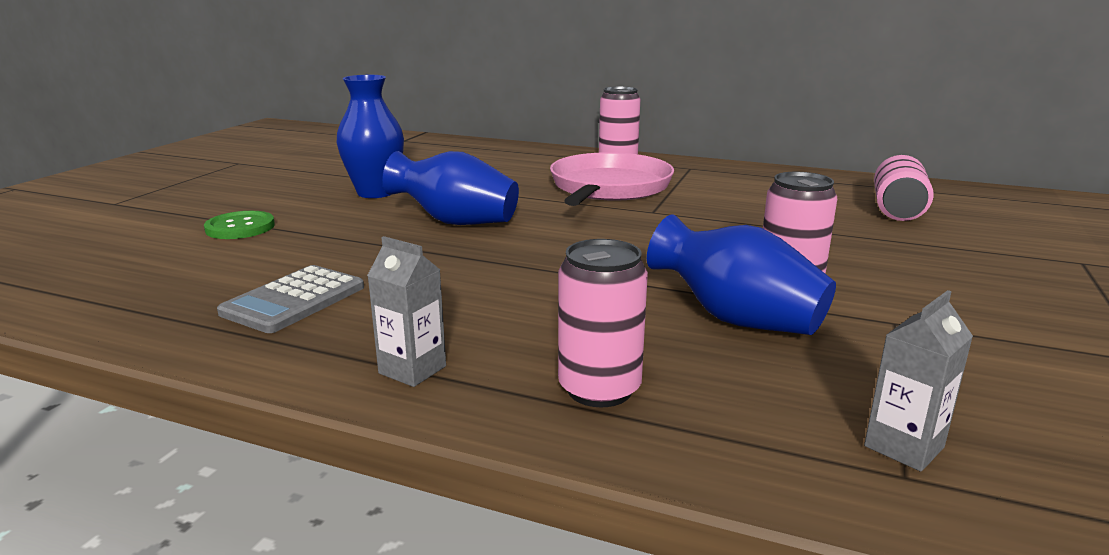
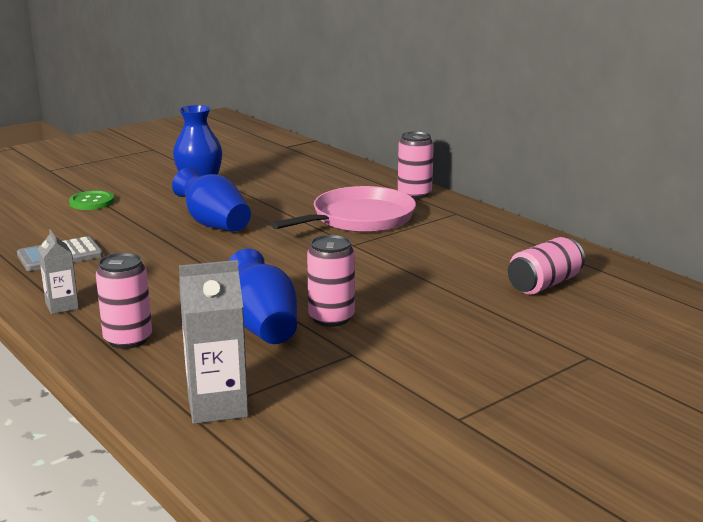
camera: 30 degrees right, 0 degrees up
(904, 447) = (217, 406): grey carton -> grey carton, size x1.64

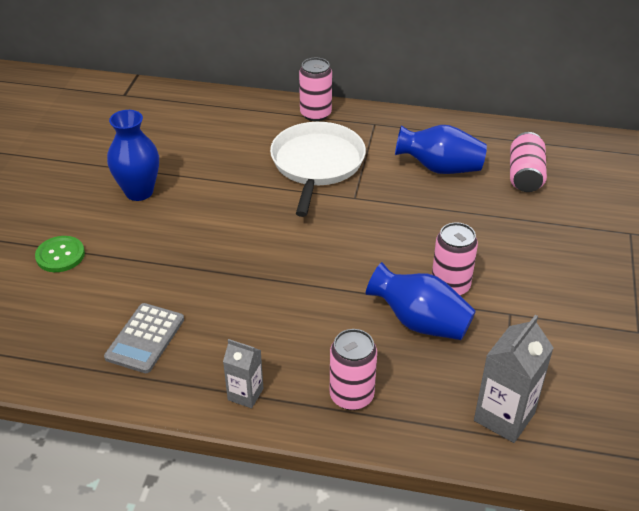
camera: 40 degrees left, 20 degrees up
(214, 224) = (216, 229): blue vase -> blue vase (440, 168)
(359, 218) = (316, 164): pink pan -> white pan

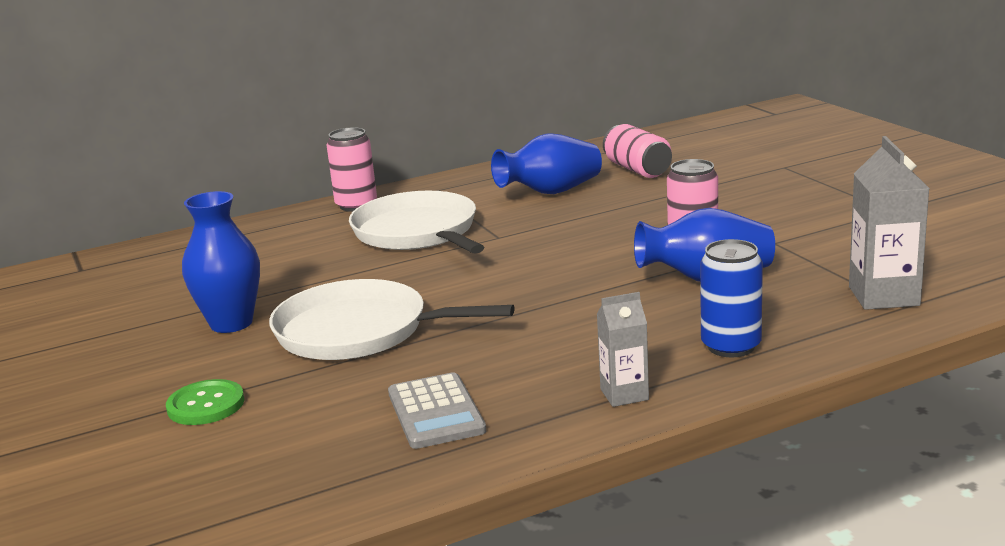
camera: 35 degrees left, 20 degrees down
(186, 241) = (359, 331): none -> white pan
(351, 396) = (731, 346): pink can -> blue can

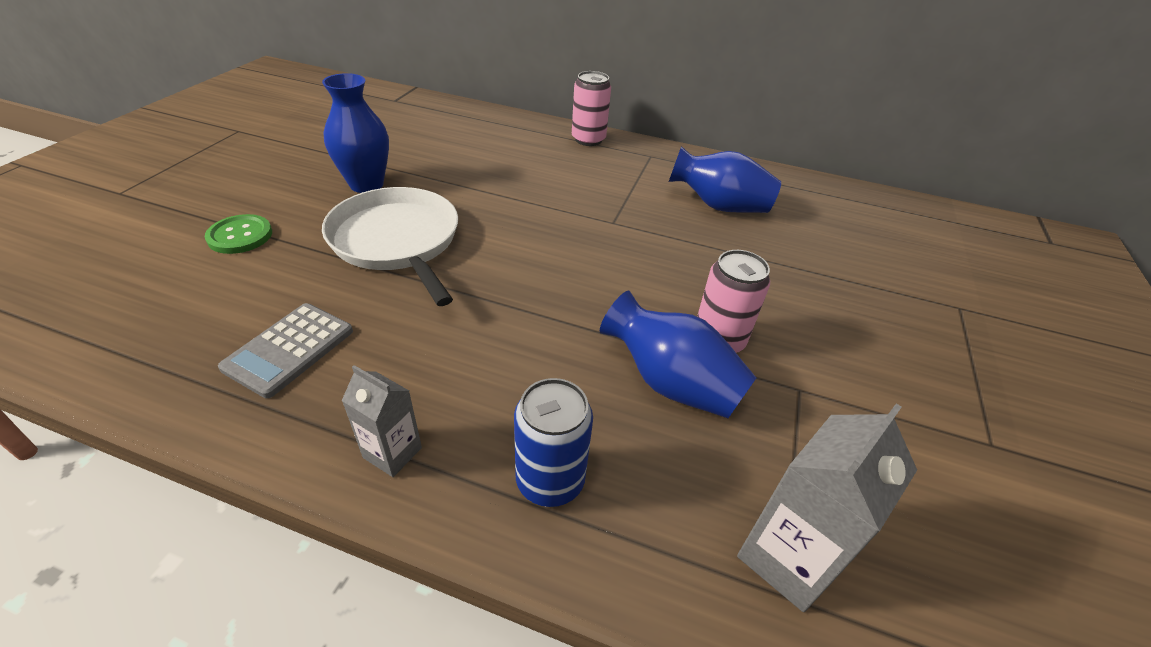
camera: 40 degrees right, 20 degrees up
(418, 232) = (577, 184): white pan -> none
(637, 169) = (821, 226): pink can -> none

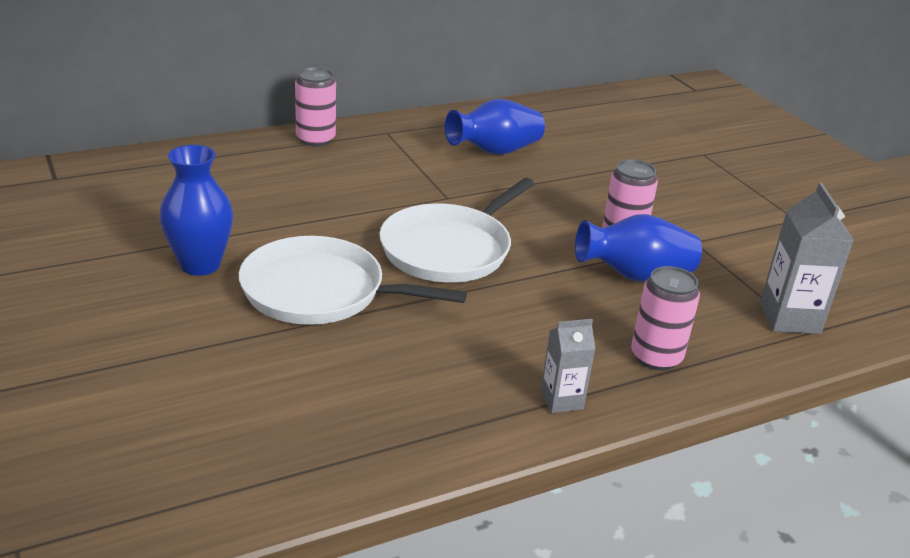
camera: 45 degrees left, 10 degrees down
(240, 236) = (178, 360): green button -> none
(289, 349) = (392, 397): grey calculator -> none
(543, 262) = (449, 249): none -> white pan
(550, 480) = (656, 357): blue can -> pink can

